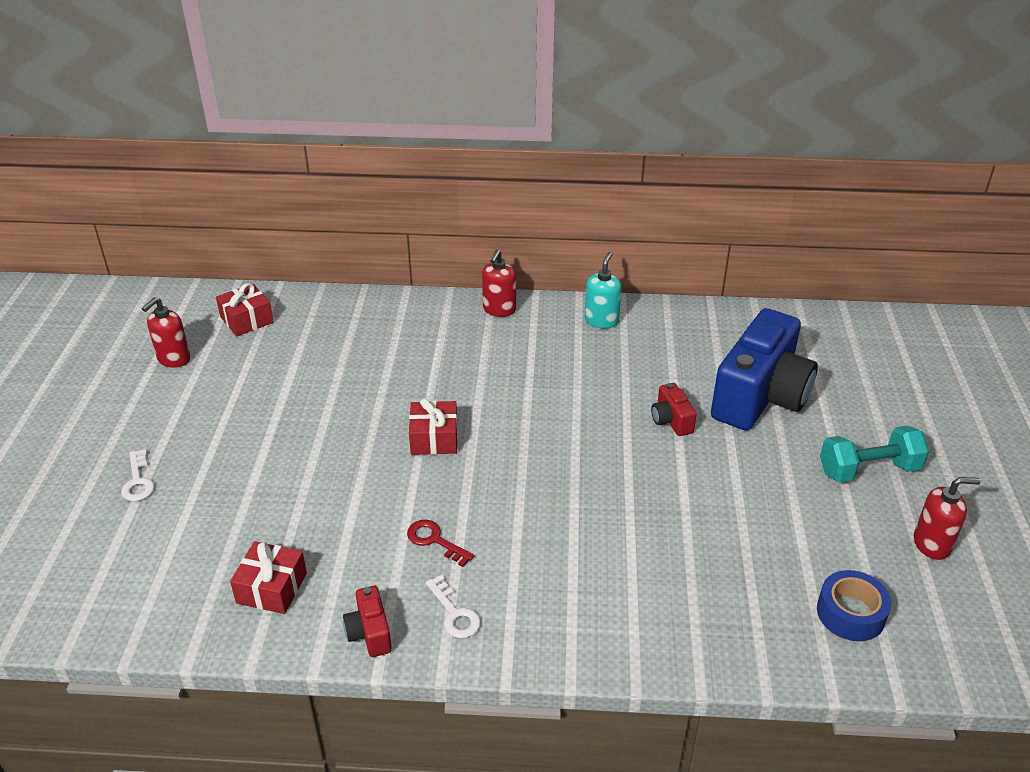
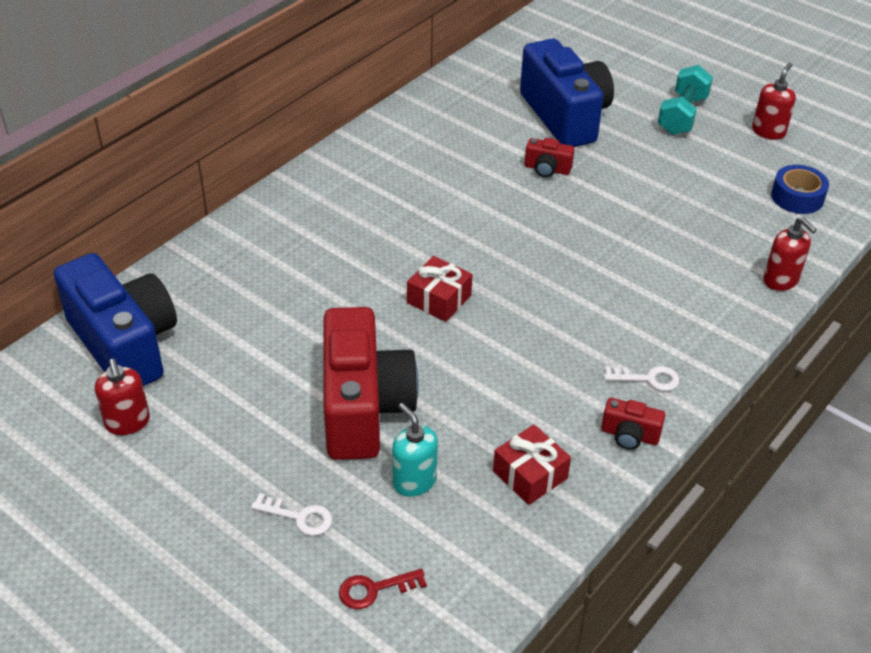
camera: 55 degrees left, 5 degrees up
(247, 320) = (125, 344): red gift -> blue camera
(275, 458) = (364, 408): none -> red camera
(434, 540) = (561, 354): red key -> red key (374, 589)
(499, 310) = (309, 183): red soap dispenser -> red soap dispenser (781, 280)
(601, 321) = (391, 139): turquoise soap dispenser -> turquoise soap dispenser (414, 481)

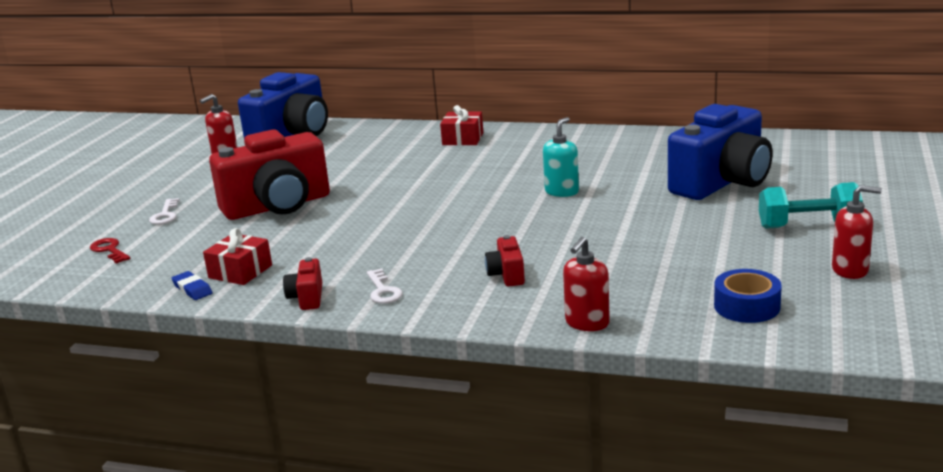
camera: 70 degrees right, 20 degrees down
(414, 481) = (214, 237): turquoise soap dispenser -> turquoise soap dispenser (562, 192)
(439, 299) = (414, 199): red gift -> red gift (463, 139)
(547, 169) = (630, 194): red camera -> red camera (507, 275)
(549, 523) = (192, 289): none -> blue eraser

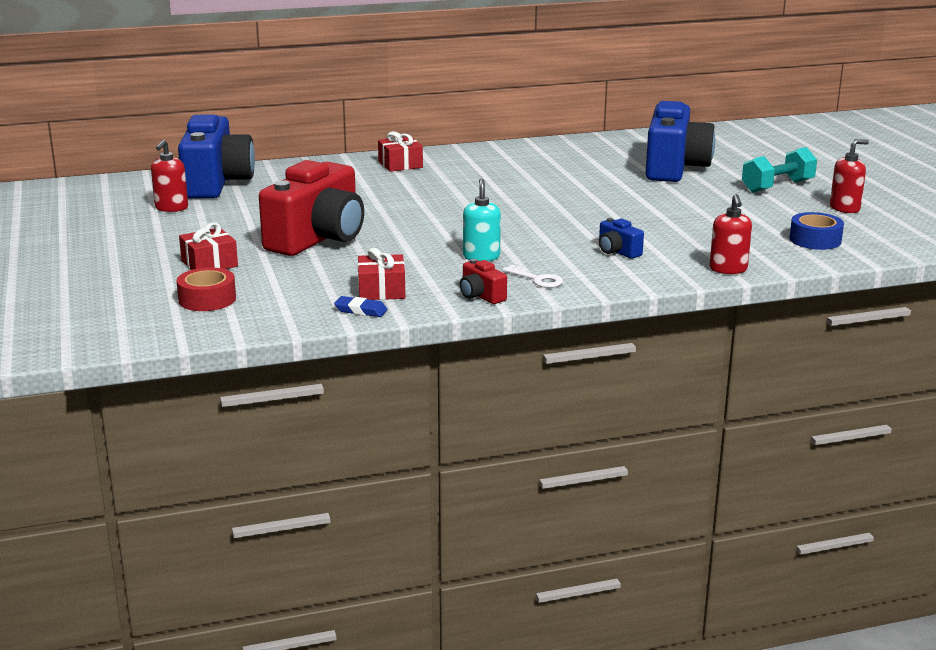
camera: 35 degrees left, 0 degrees up
(109, 250) = (207, 299): red key -> red tape
(165, 215) = (209, 263): white key -> red gift
(507, 275) = (617, 252): red camera -> blue camera
(562, 192) = (561, 191): turquoise soap dispenser -> turquoise soap dispenser (481, 257)

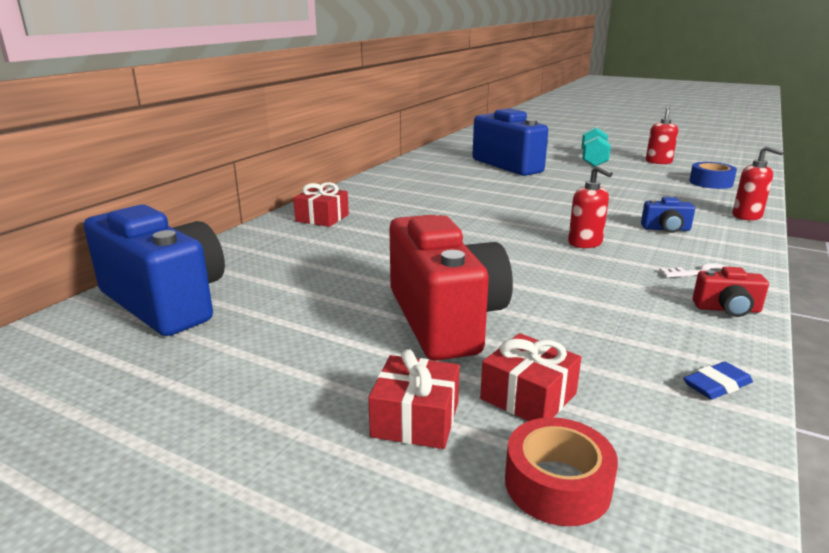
camera: 45 degrees left, 0 degrees up
(171, 208) = (172, 359): red soap dispenser -> red soap dispenser (585, 243)
(381, 290) = (658, 348): red gift -> red gift (528, 396)
(481, 257) = (613, 272): turquoise soap dispenser -> none

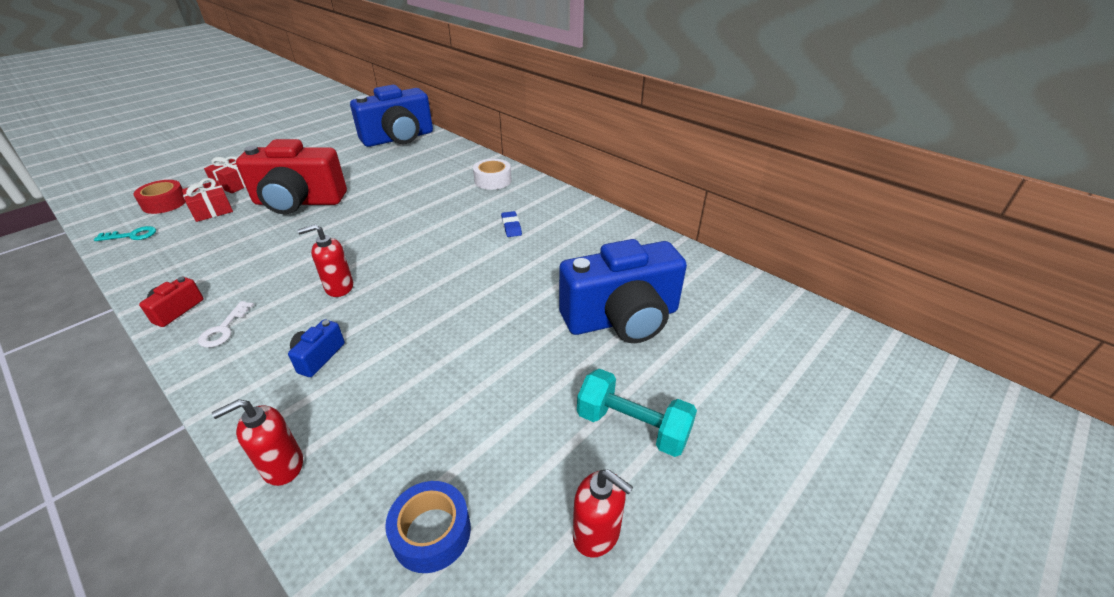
camera: 105 degrees right, 15 degrees up
(322, 218) = (493, 180): red gift -> white tape
(683, 450) = (132, 235): none -> turquoise key
(717, 385) = (140, 264): blue eraser -> blue eraser (511, 226)

